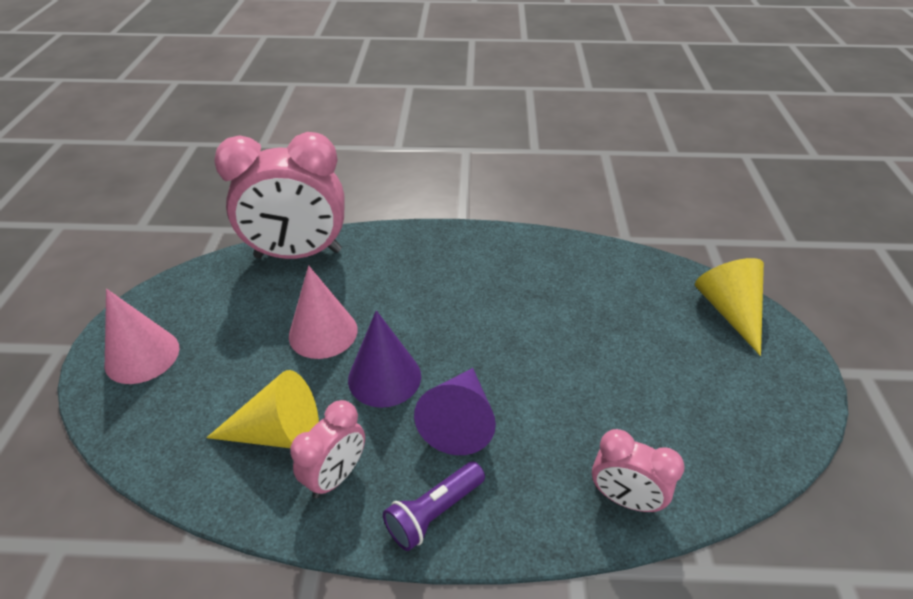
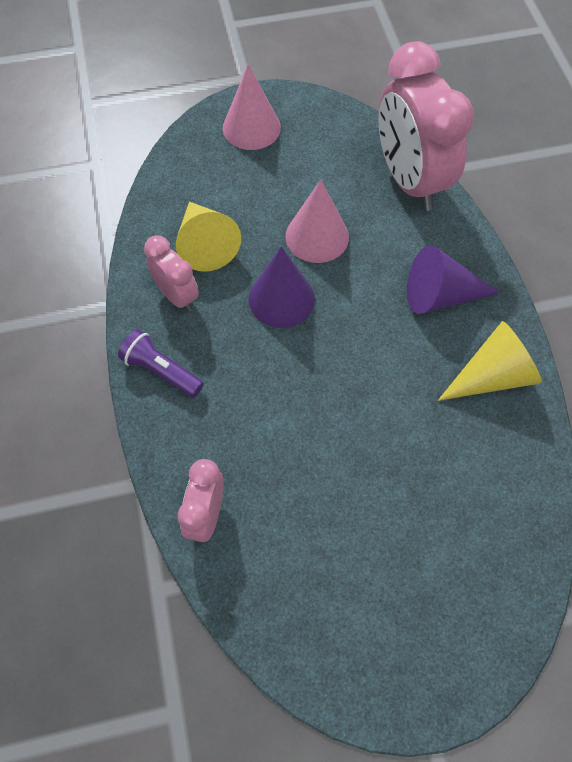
camera: 75 degrees right, 20 degrees up
(336, 476) = (177, 296): pink clock -> pink clock turned 150 degrees counterclockwise
(459, 421) = (251, 368): purple cone -> purple cone (440, 296)
(729, 311) = (489, 620): yellow cone -> yellow cone (492, 376)

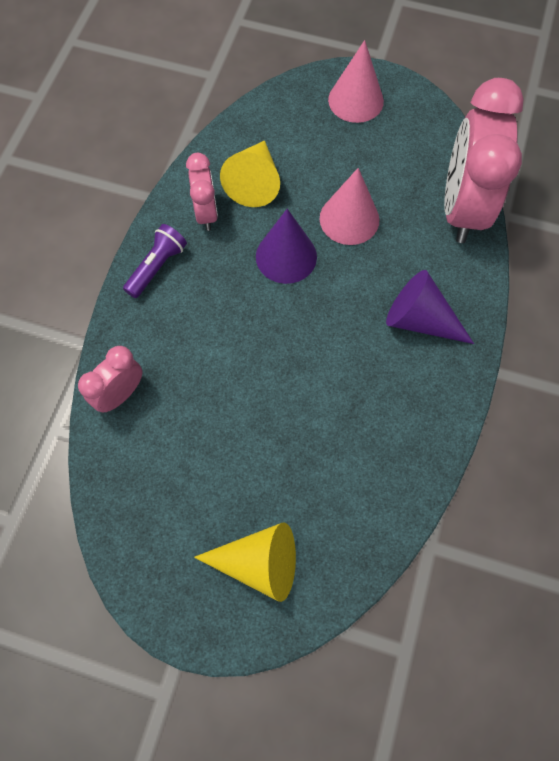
camera: 30 degrees right, 5 degrees up
(161, 371) = (157, 267): purple flashlight -> purple flashlight turned 60 degrees clockwise
(492, 376) = (418, 409): yellow cone -> yellow cone (259, 562)

